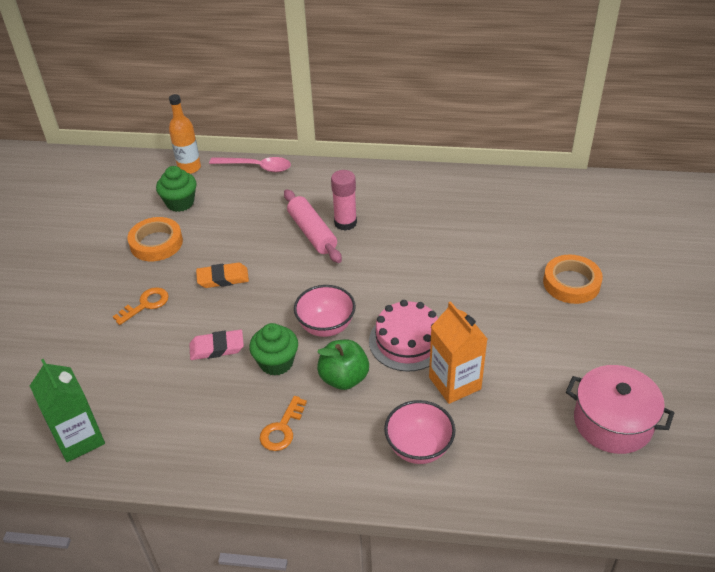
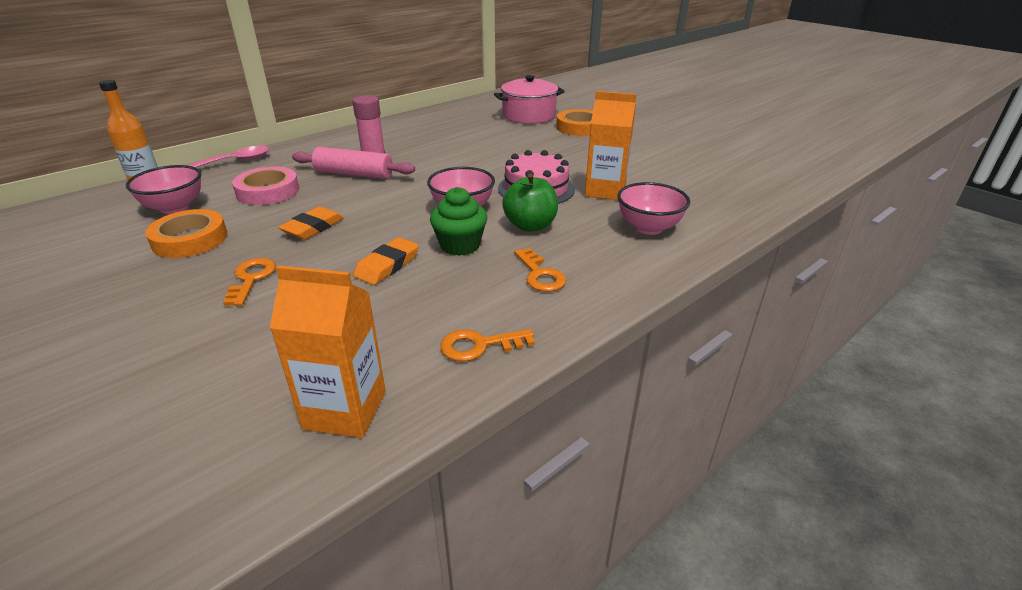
camera: 50 degrees left, 10 degrees down
(79, 439) = (345, 410): green carton -> orange carton
(177, 453) = (479, 345): none -> orange key
(180, 203) = (175, 208): green cupcake -> pink bowl
(217, 348) = (387, 265): pink eraser -> orange eraser
(242, 218) = (268, 191): none -> pink tape
(612, 422) = (713, 163): pink pot -> pink pot (529, 116)

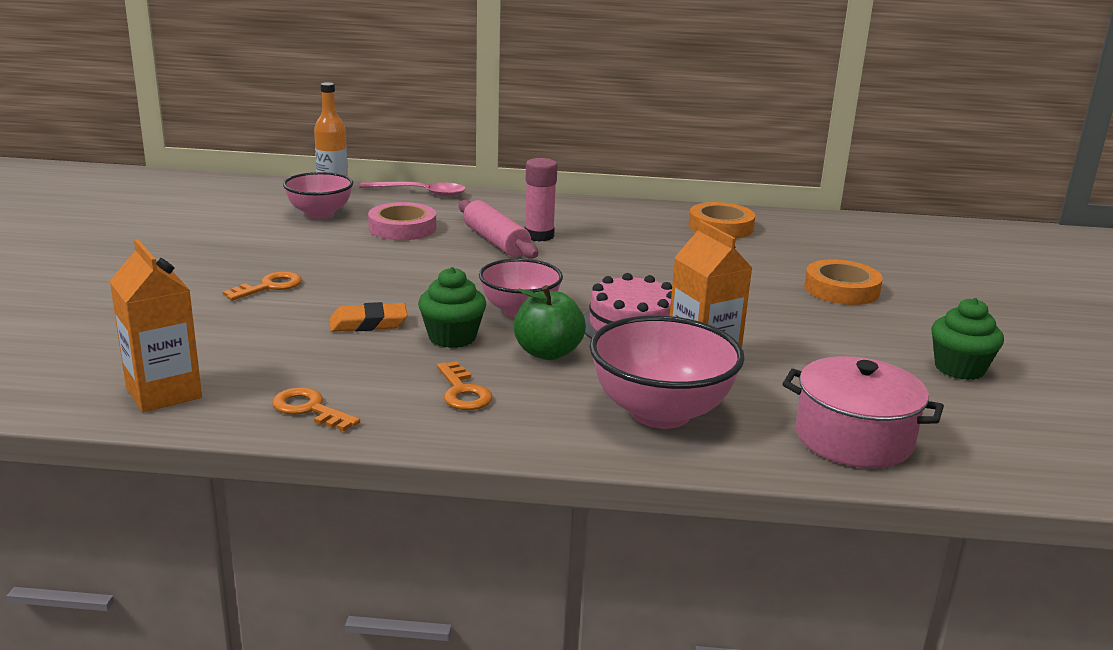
camera: 45 degrees right, 10 degrees down
(190, 239) = (286, 241): orange tape -> orange tape (720, 227)
(313, 227) = (377, 270): orange eraser -> none
(529, 116) = (807, 253): pink pot -> pink pot (853, 438)
(540, 275) = (463, 392): orange key -> orange key turned 45 degrees counterclockwise
(648, 227) = (660, 413): pink bowl -> pink bowl, size x1.52
(694, 144) = (959, 368): none -> green cupcake

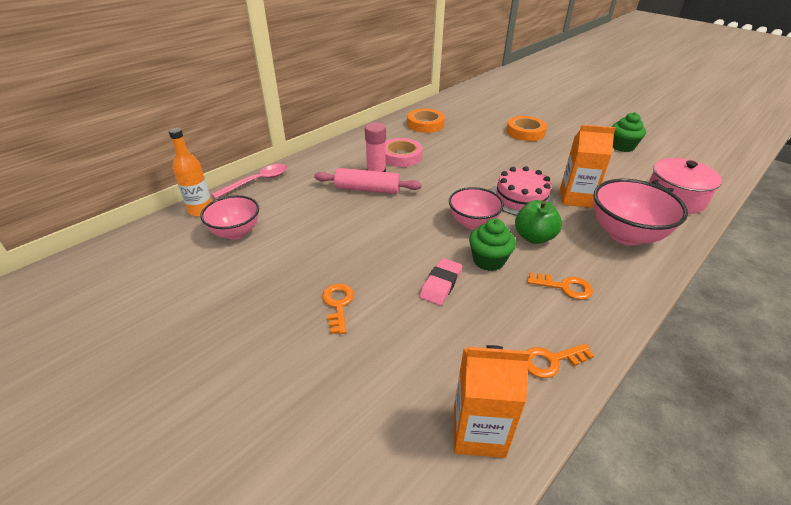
camera: 50 degrees left, 15 degrees up
(368, 323) = (441, 284): orange eraser -> pink eraser
(402, 228) = (305, 211): pink tape -> pink tape (401, 156)

